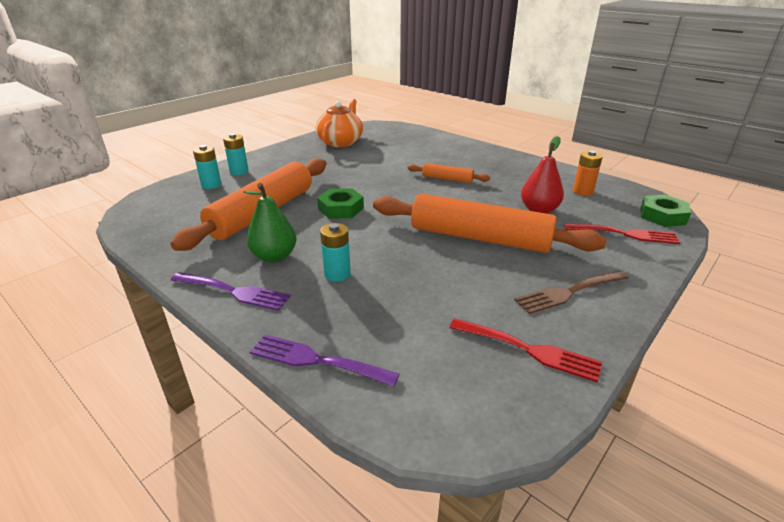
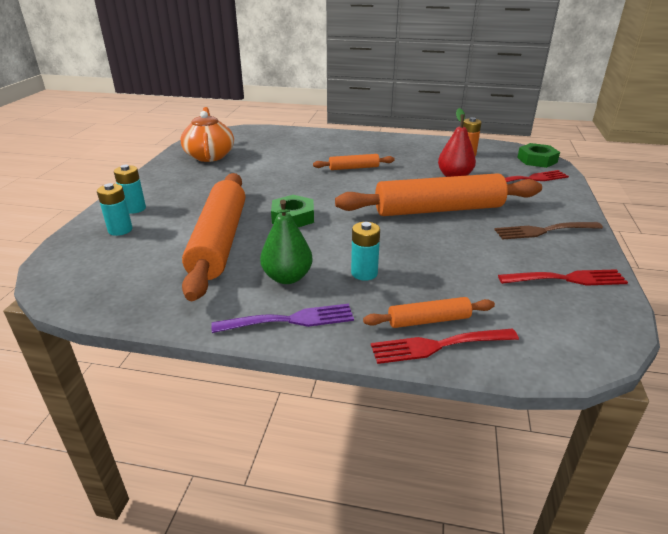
camera: 30 degrees left, 0 degrees up
(317, 360) = (439, 345): purple fork -> red fork
(337, 335) = (429, 320): none -> orange rolling pin
(569, 292) = (544, 231): brown fork -> brown fork turned 45 degrees clockwise

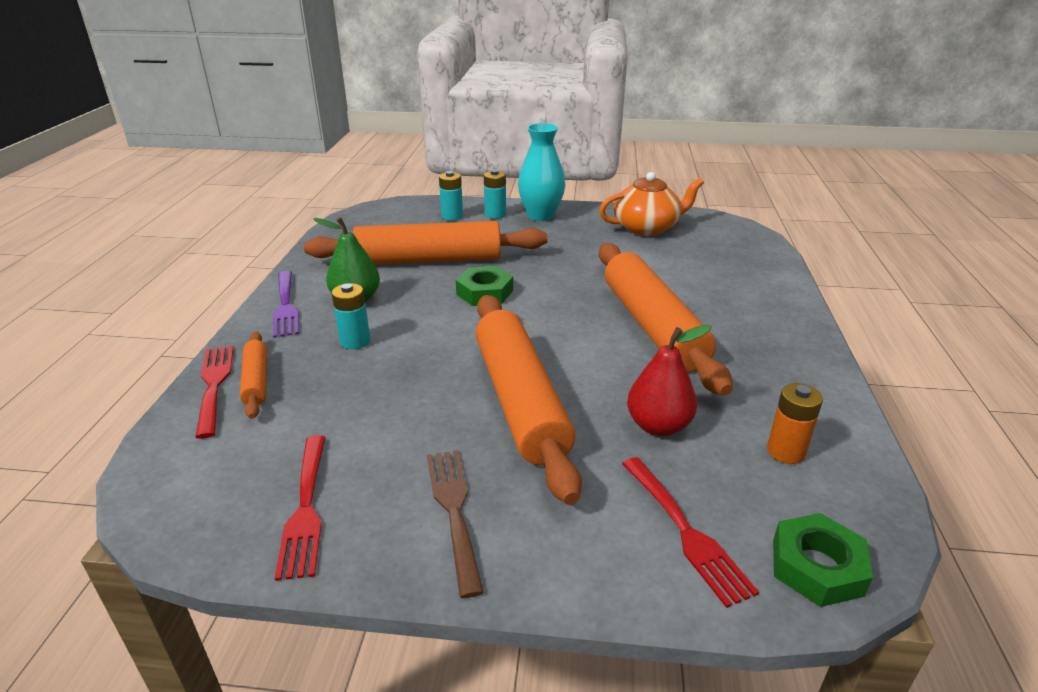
camera: 85 degrees right, 0 degrees up
(155, 189) = (541, 216): none -> turquoise vase
(353, 168) = (652, 326): orange rolling pin -> orange rolling pin, size x2.17

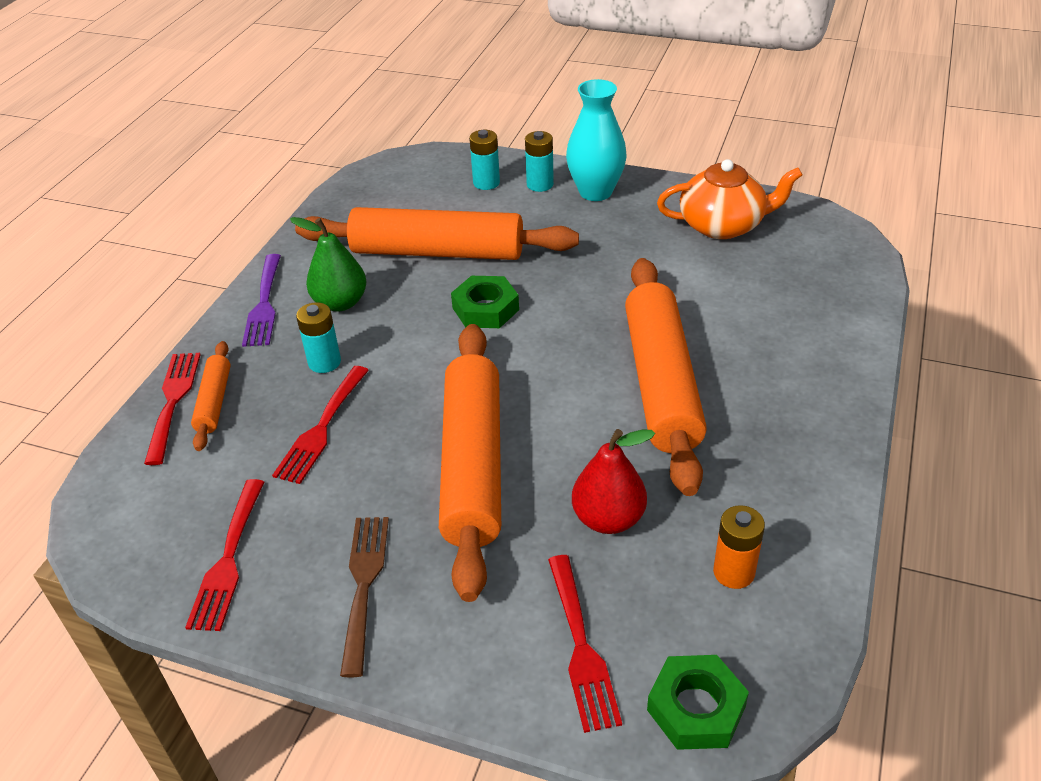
camera: 15 degrees right, 10 degrees up
(368, 389) = (322, 428): none -> red fork

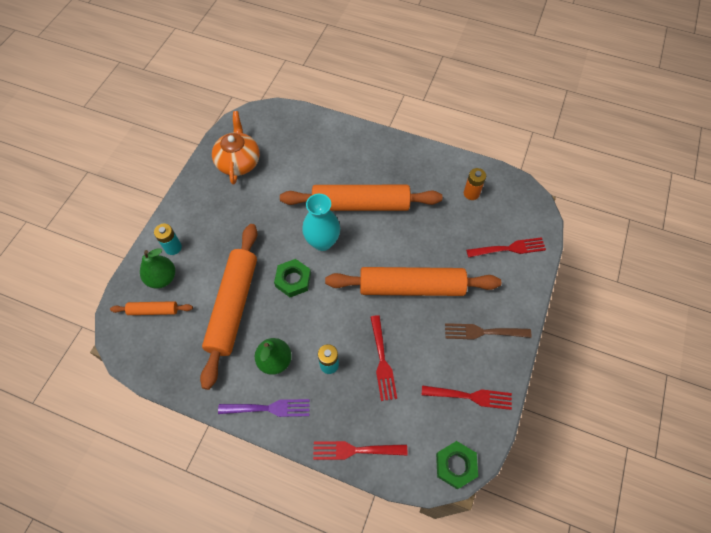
camera: 90 degrees left, 20 degrees up
(214, 402) = (357, 425): orange rolling pin -> orange rolling pin (153, 310)
(322, 428) = (382, 360): red fork -> red fork turned 60 degrees clockwise
(486, 183) = (162, 278): turquoise battery -> green pear
(595, 192) = (189, 218): turquoise vase -> turquoise vase (322, 242)
(608, 518) = (444, 233): red pear -> none
(696, 708) = (532, 214): green nut -> green nut (455, 465)

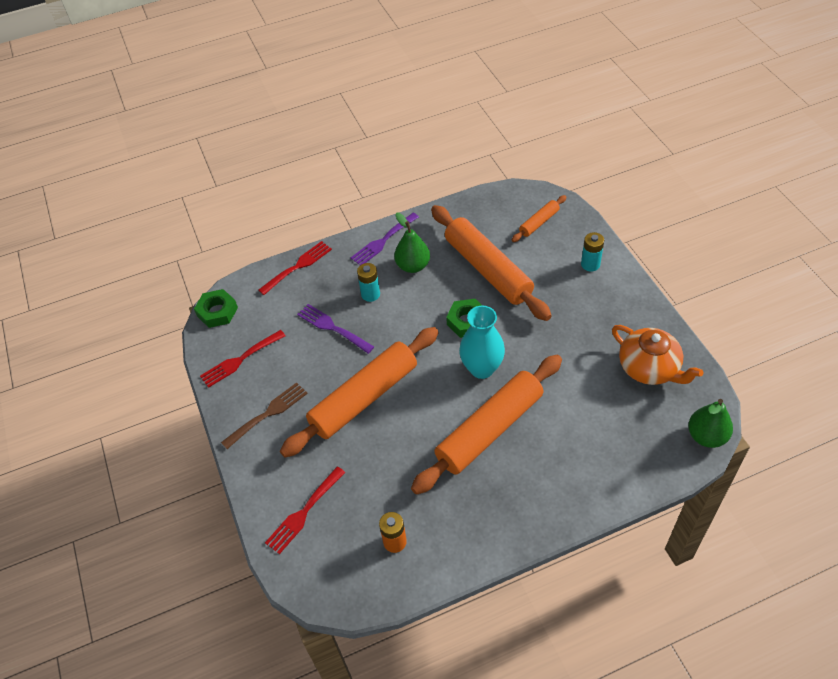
camera: 140 degrees right, 10 degrees down
(162, 278) = (565, 242): green pear -> green pear (706, 436)
(382, 360) = (333, 328): red fork -> purple fork

